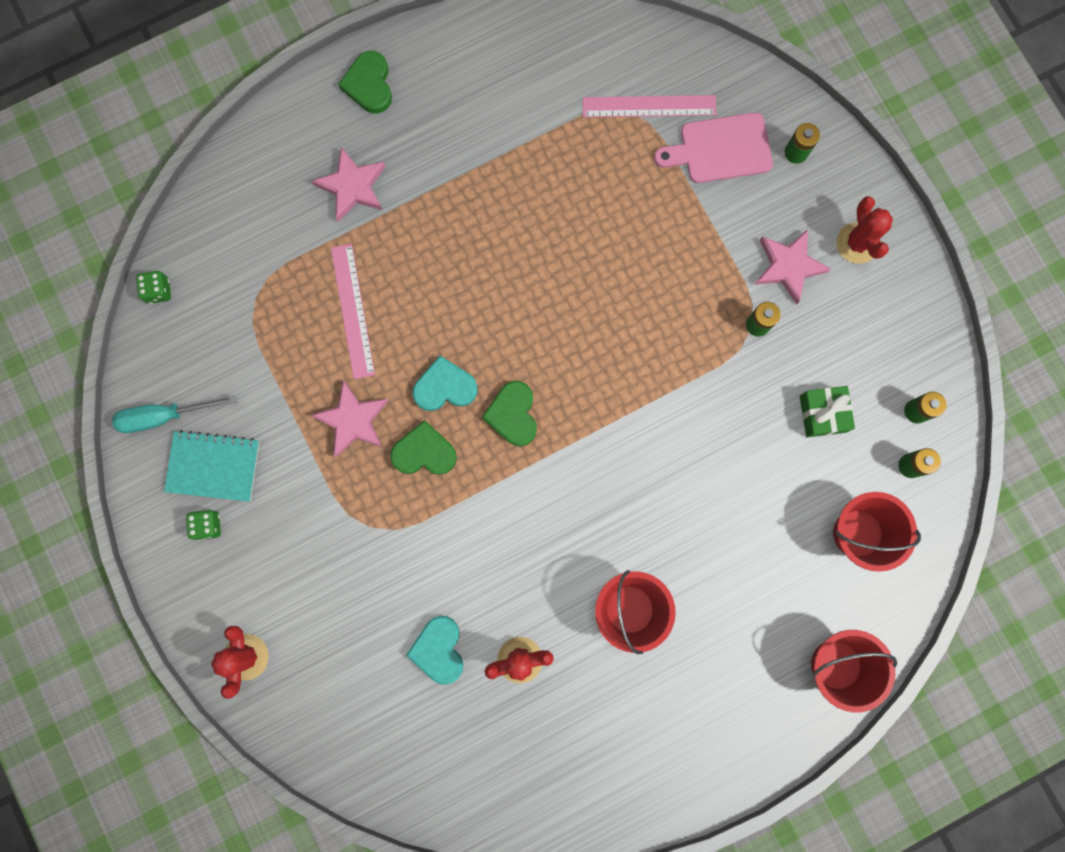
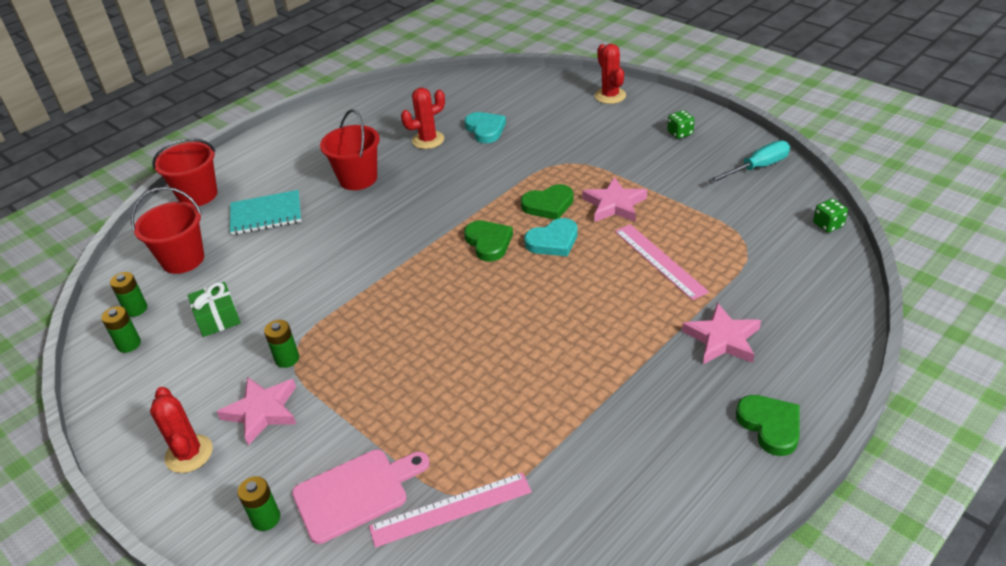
camera: 165 degrees right, 40 degrees down
(213, 466) = (699, 157): turquoise notebook -> turquoise notebook (266, 214)

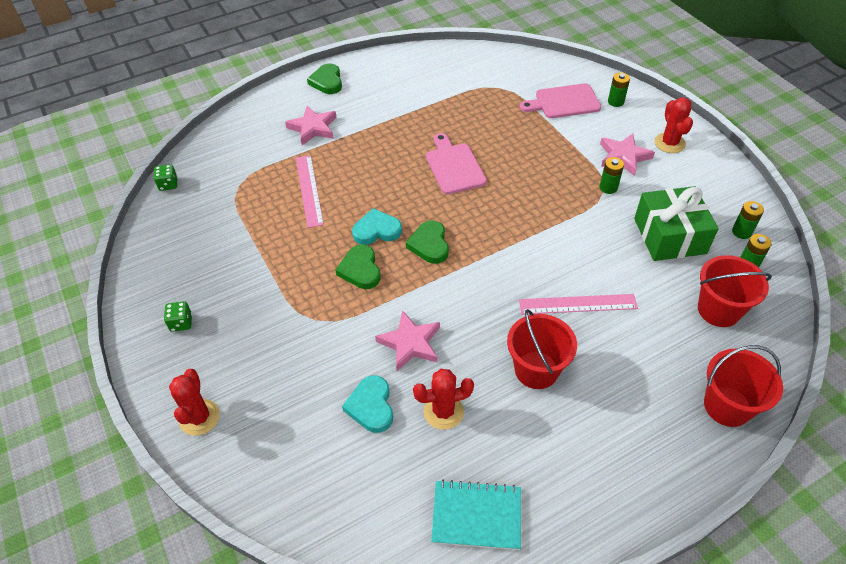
camera: 165 degrees left, 10 degrees up
(217, 318) = (669, 236): green gift -> green gift, size x1.73
(266, 214) = (639, 346): turquoise notebook -> turquoise notebook (476, 516)
(451, 509) = (513, 85): pink ruler -> pink ruler (577, 304)
(496, 335) = (454, 166): none -> pink cutting board
(548, 205) = (360, 269): green heart -> green heart turned 105 degrees counterclockwise
(614, 205) = (305, 252): pink star -> pink star (410, 343)
(757, 167) = (158, 255): turquoise screwdriver -> none

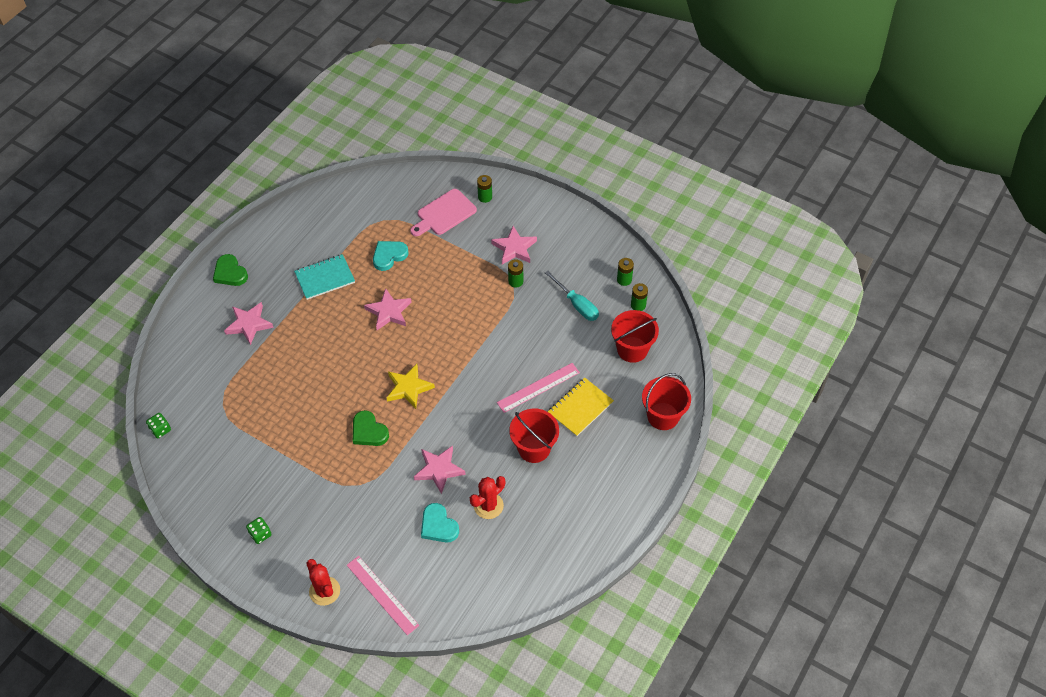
camera: 30 degrees left, 5 degrees up
(309, 190) = (284, 383): pink ruler -> pink ruler (382, 595)
(376, 230) = (361, 394): turquoise heart -> turquoise heart (389, 256)
(429, 244) = (408, 388): green heart -> yellow star
(454, 166) = (389, 312): pink cutting board -> pink star
(476, 516) = (545, 560): turquoise notebook -> turquoise notebook (325, 278)
(619, 349) = (580, 408): none -> yellow notebook
(669, 143) = (543, 221): red cactus -> none
(669, 236) = (577, 304): green gift -> turquoise screwdriver

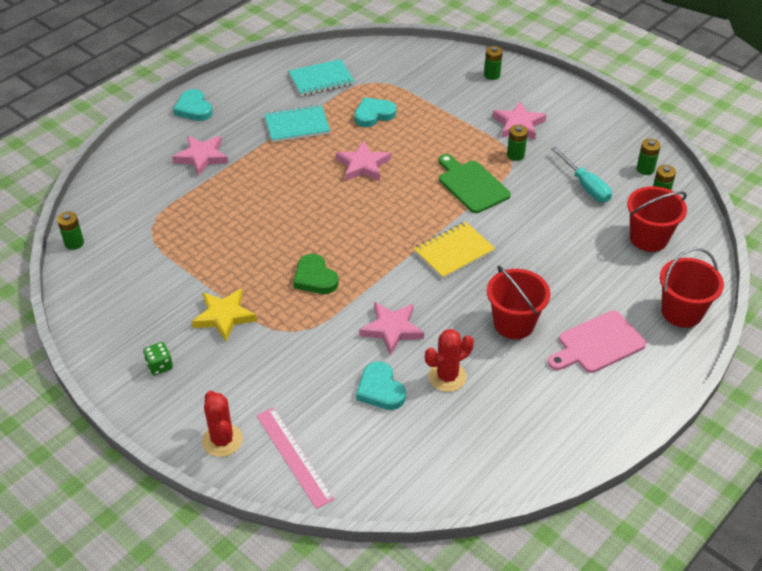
camera: 10 degrees right, 10 degrees down
(160, 430) = (74, 243): green dice -> green battery
(230, 273) = (194, 108): green heart -> turquoise heart
(336, 224) = (321, 79): none -> turquoise notebook
(408, 388) = (371, 241): yellow star -> yellow star (224, 316)
(444, 213) = (443, 84): pink cutting board -> pink cutting board (597, 343)
(483, 318) = (471, 185): none -> green cutting board
(538, 387) = (528, 261): pink ruler -> none
(580, 408) = (577, 289): yellow notebook -> yellow notebook (454, 252)

